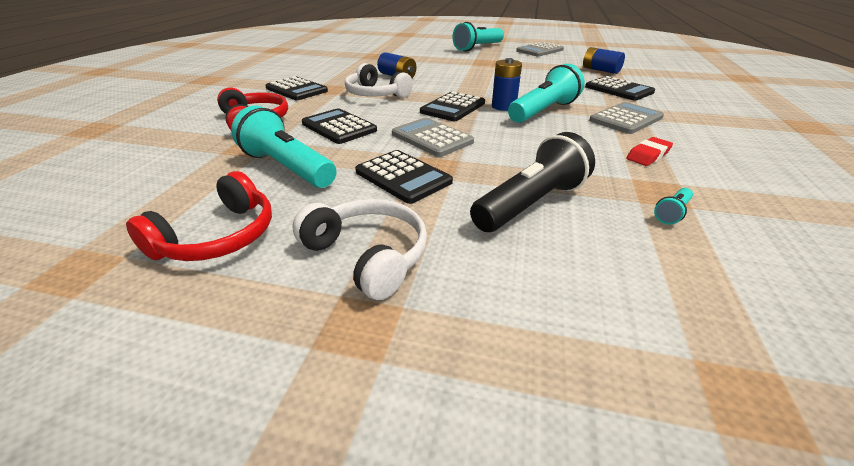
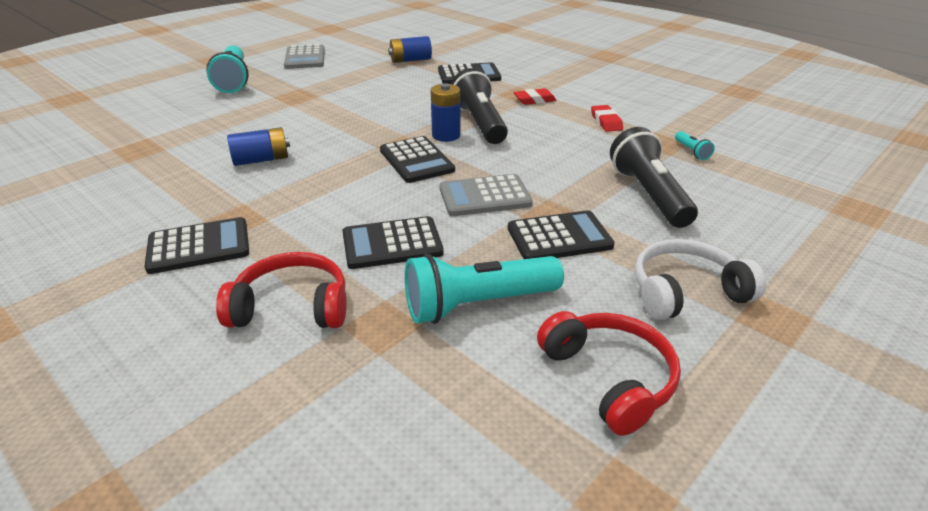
camera: 60 degrees left, 0 degrees up
(375, 94) = (309, 192): white headphones -> none
(543, 111) = (480, 123): turquoise flashlight -> black flashlight
(626, 119) = (534, 100): grey calculator -> red eraser

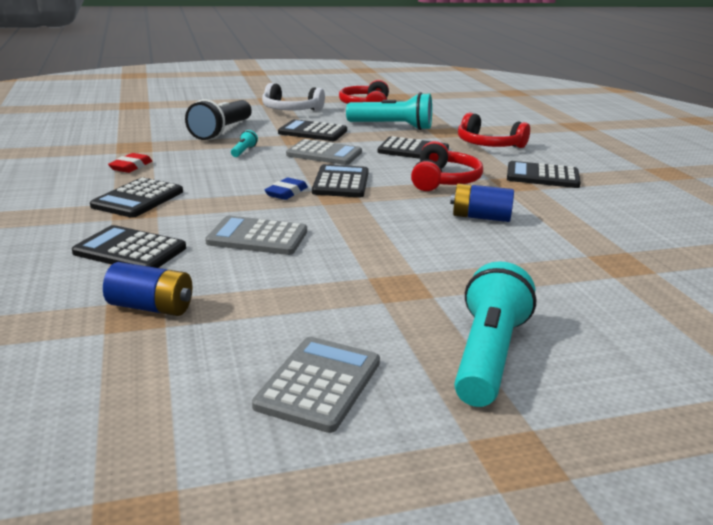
camera: 150 degrees left, 10 degrees down
(319, 197) = (444, 180): none -> red headphones
(413, 99) = (257, 237): none -> grey calculator
(446, 135) = (286, 193): blue battery -> blue eraser
(480, 123) = (236, 194): black flashlight -> none
(534, 100) = (138, 199): red eraser -> black calculator
(692, 152) = (132, 138): turquoise flashlight -> turquoise flashlight (244, 151)

